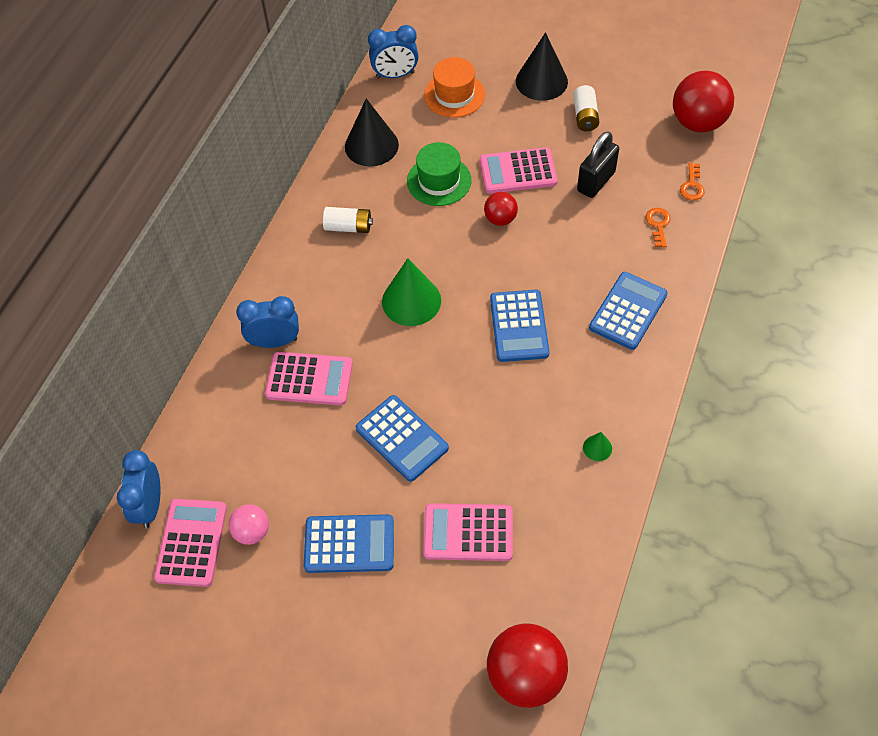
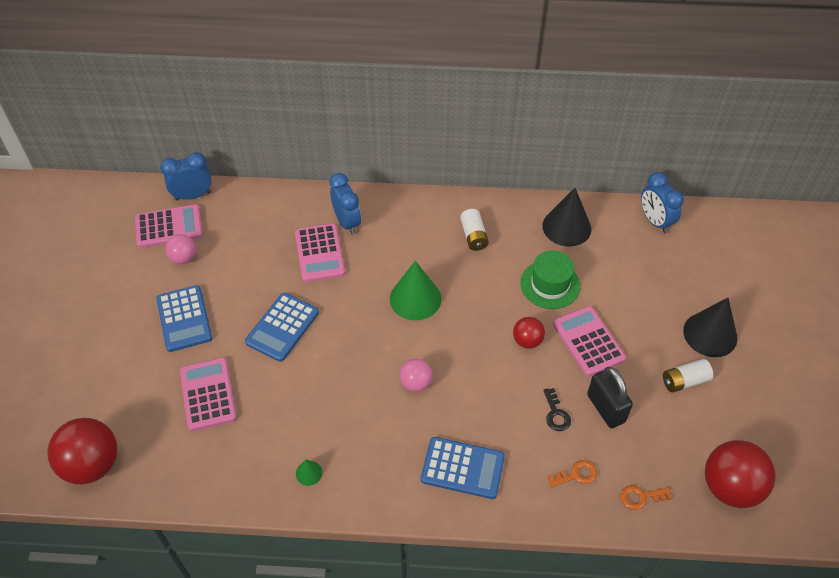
camera: 70 degrees right, 5 degrees down
(454, 95) = (655, 270): orange hat -> none
(519, 326) = (416, 383): blue calculator -> pink ball
(590, 221) = (556, 414): none -> black key
(596, 181) = (606, 408): black padlock -> black padlock turned 45 degrees clockwise

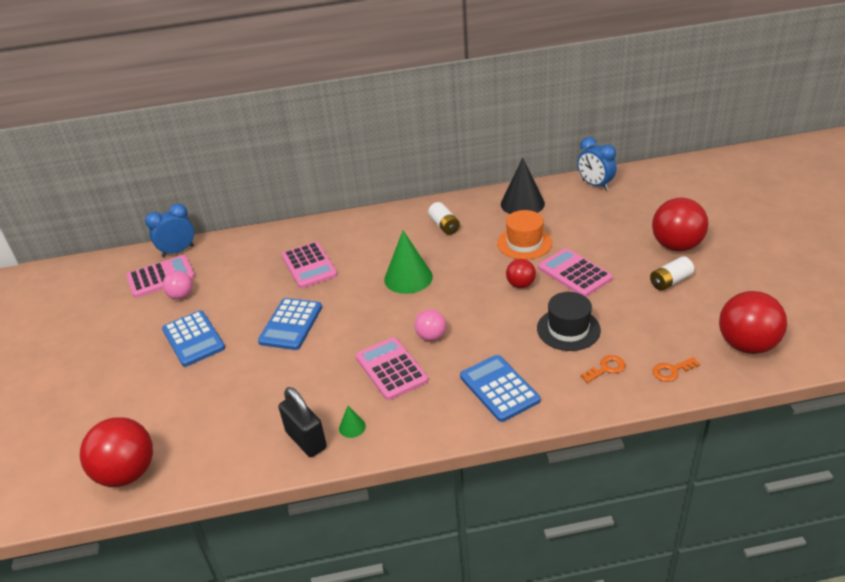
camera: 10 degrees left, 15 degrees down
(208, 394) = (233, 390): pink calculator -> pink calculator (391, 369)
(347, 222) = (327, 240): blue clock -> none
(462, 468) = (499, 388): blue calculator -> blue calculator turned 120 degrees counterclockwise
(550, 284) = (524, 243): green hat -> orange hat
(556, 414) = (568, 329): black key -> black hat
(606, 408) = (611, 315): black padlock -> black padlock (306, 440)
(710, 334) = (676, 246): black cone -> red ball

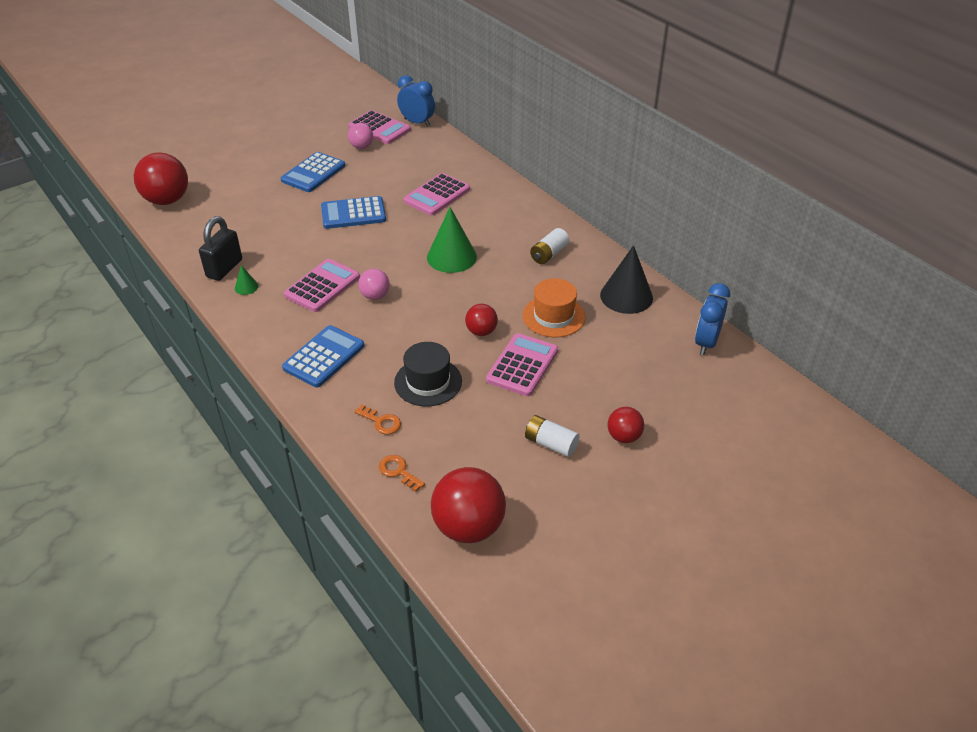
camera: 60 degrees right, 5 degrees up
(676, 246) = (623, 437): red ball -> red ball, size x0.54

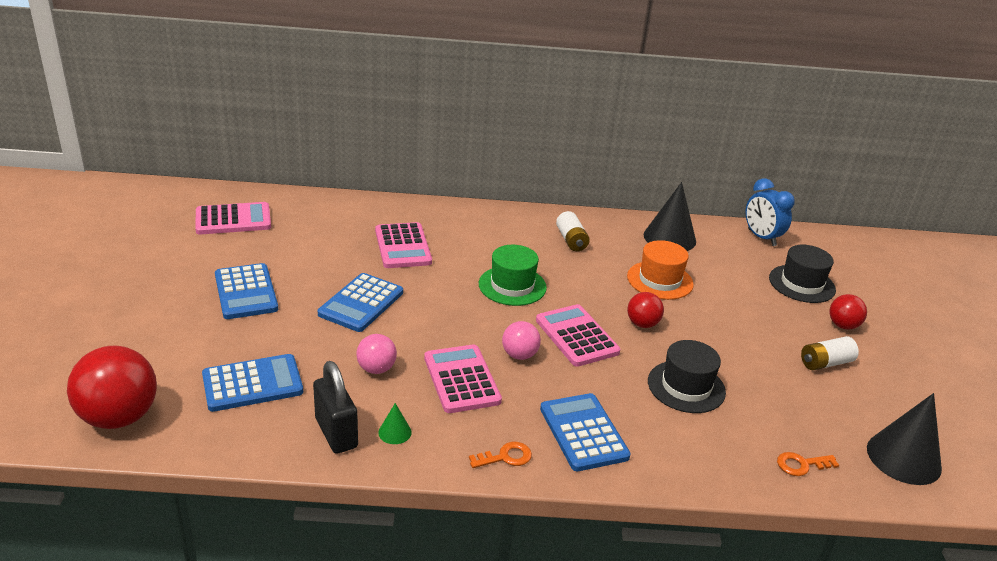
camera: 55 degrees left, 10 degrees down
(235, 221) = (252, 384): none -> blue calculator
(361, 147) = (248, 244): pink ball -> pink ball (376, 369)
(381, 422) = (720, 442): orange key -> orange key (505, 457)
(417, 122) = (261, 198): blue clock -> none
(451, 257) = (512, 286): green cone -> green hat
(468, 527) = (903, 458): red ball -> black cone
(522, 365) = (711, 327): pink calculator -> pink calculator (577, 336)
(660, 391) = (802, 284): none -> black hat

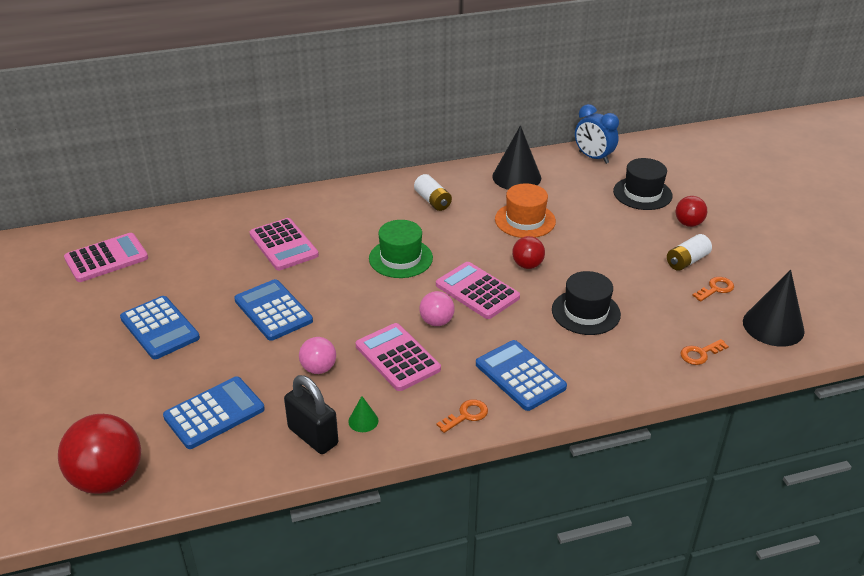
camera: 15 degrees left, 5 degrees up
(361, 303) = (273, 311): blue calculator -> blue calculator turned 135 degrees clockwise
(848, 400) = (715, 289): none -> orange key

